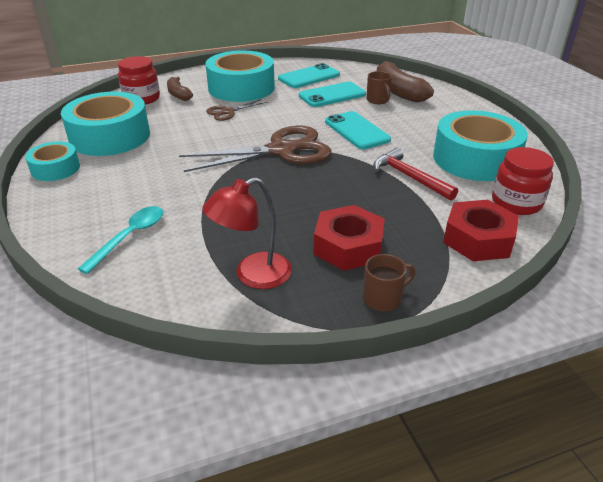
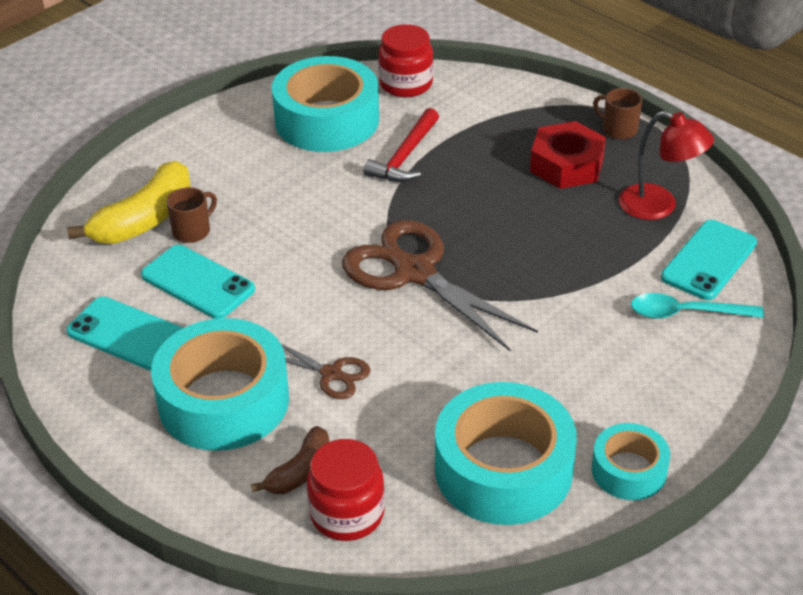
camera: 115 degrees left, 5 degrees up
(356, 131) = (311, 224): turquoise phone -> turquoise phone (709, 260)
(398, 91) = (145, 219): brown banana -> yellow banana
(478, 239) = (489, 97): red nut -> none

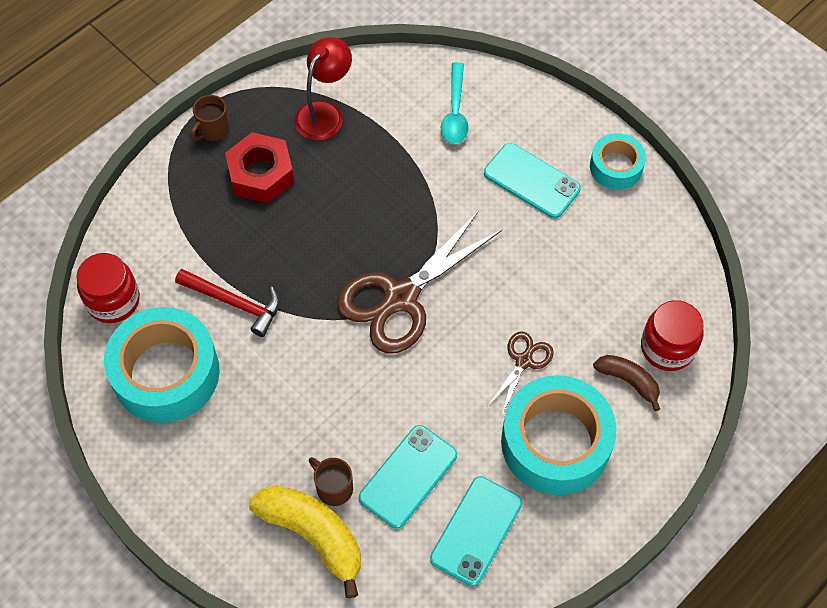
camera: 90 degrees left, 20 degrees up
(503, 469) = (619, 244): turquoise tape -> none
(709, 260) = (394, 89): turquoise phone -> turquoise phone (531, 181)

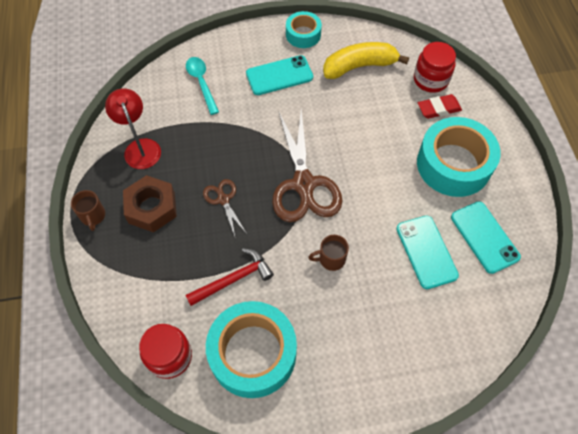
camera: 55 degrees left, 0 degrees up
(261, 174) = (152, 208): red nut -> brown nut
(313, 535) = (432, 329): yellow banana -> yellow banana (359, 66)
(333, 488) = (407, 298): brown mug -> brown mug (331, 259)
(455, 112) = (201, 83): turquoise spoon -> turquoise spoon turned 150 degrees counterclockwise
(523, 361) = (391, 148): brown scissors -> brown scissors (223, 199)
(628, 381) = (438, 108): brown banana -> red eraser

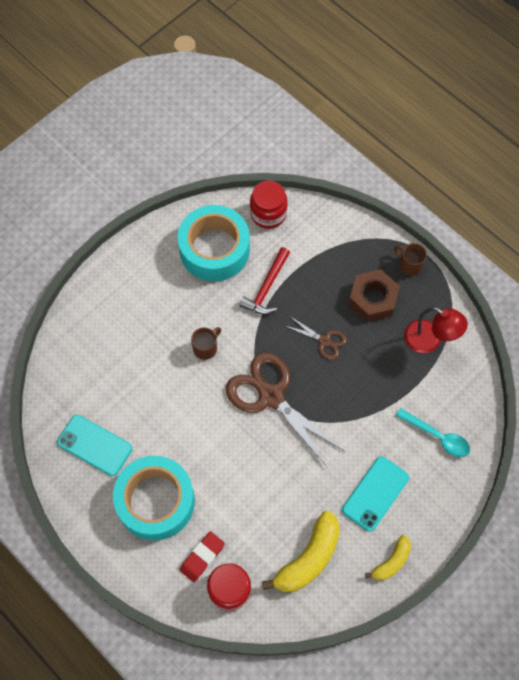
camera: 145 degrees right, 5 degrees up
(303, 34) = (391, 561): turquoise tape -> yellow banana
(426, 252) = (135, 401): turquoise phone -> none

